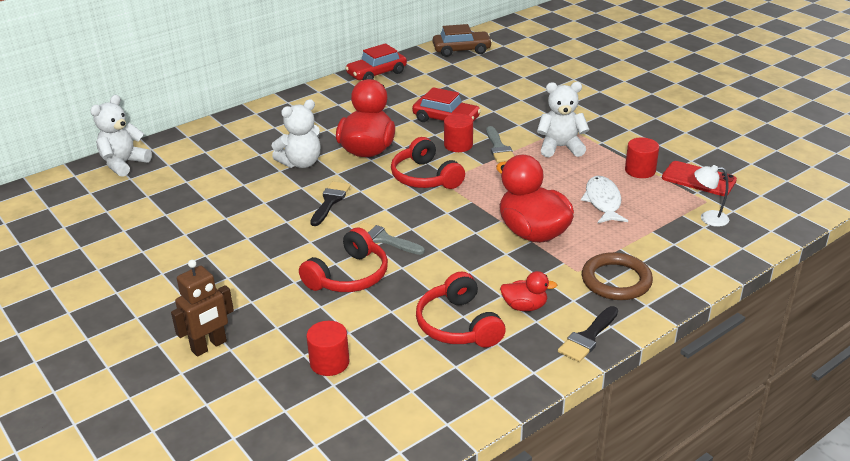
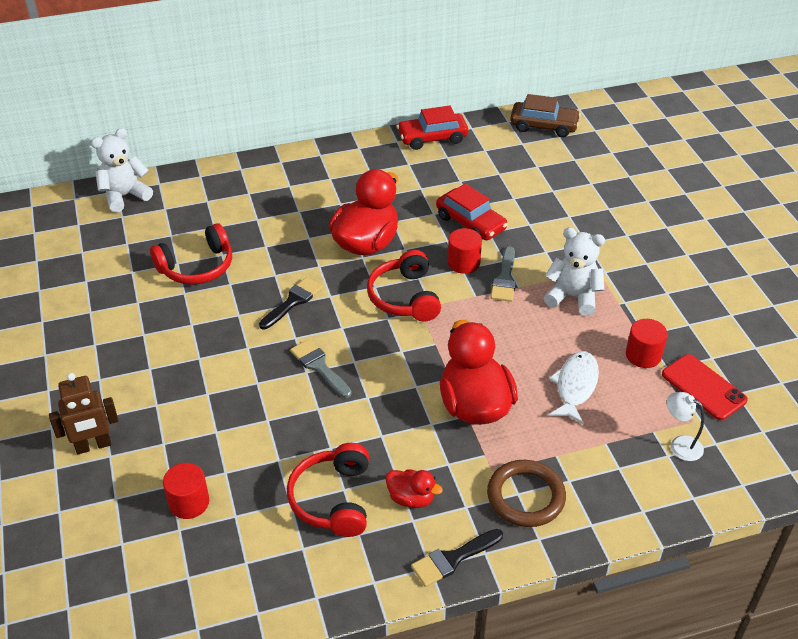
camera: 20 degrees right, 10 degrees up
(301, 163) = (291, 242): white teddy bear -> none
(349, 276) = (261, 403): red headphones -> red headphones (197, 267)

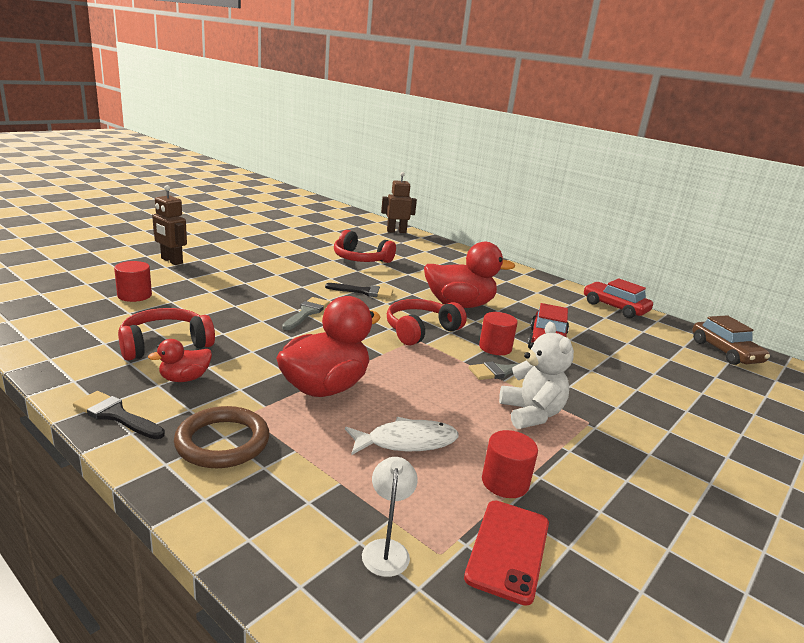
camera: 55 degrees right, 20 degrees down
(125, 196) = (396, 231): white teddy bear -> brown robot
(411, 498) = (184, 378): red duck -> red duck turned 60 degrees clockwise

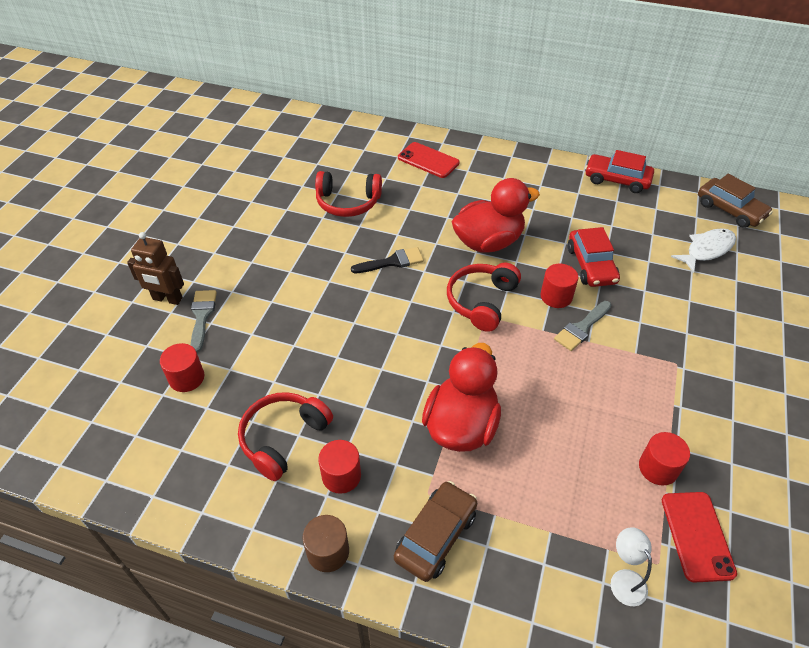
camera: 20 degrees left, 25 degrees up
(116, 415) = (328, 551): black brush -> brown cylinder
(184, 378) = (341, 476): red duck -> red cylinder
(222, 442) = (436, 536): brown ring -> brown car
(307, 313) = (367, 324): grey brush -> grey brush (202, 316)
(396, 231) = (345, 129): brown robot -> none
(406, 442) = (566, 460): white fish -> white fish (707, 250)
(448, 258) = (428, 160): none -> red phone
(531, 414) = (632, 376): white teddy bear -> none

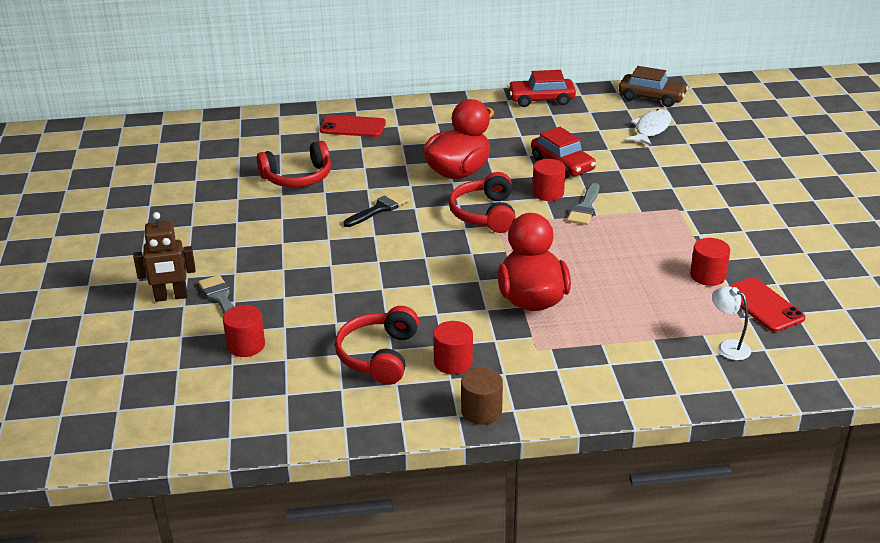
camera: 25 degrees left, 15 degrees down
(436, 536) = (564, 371): brown car -> none

